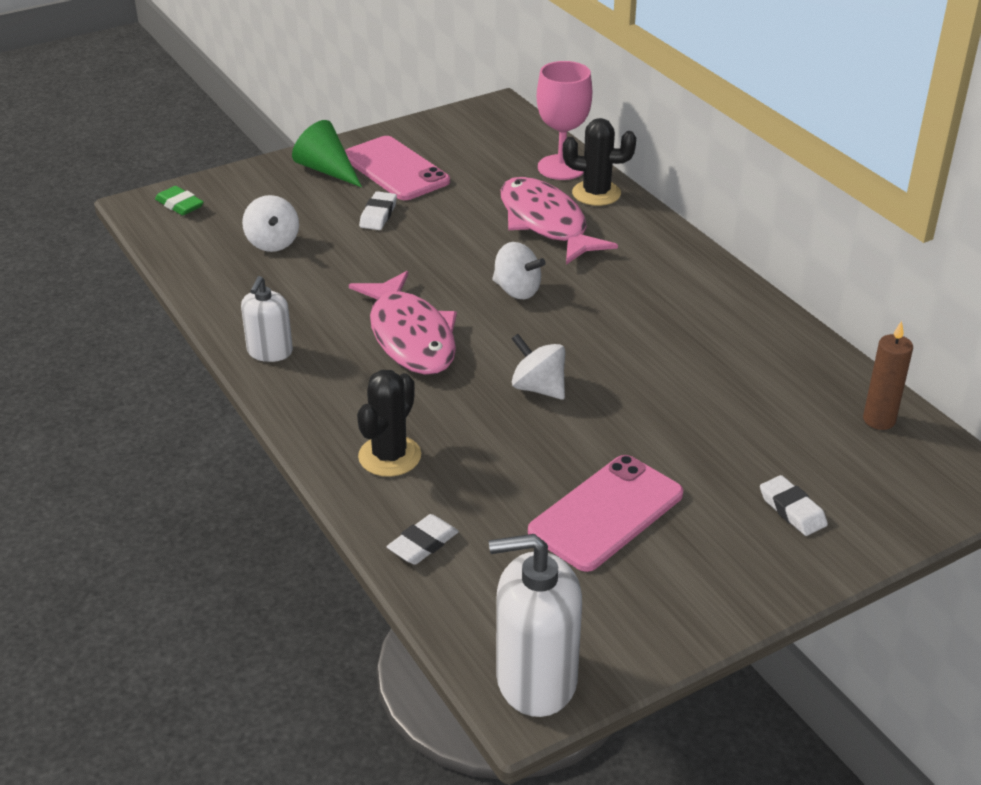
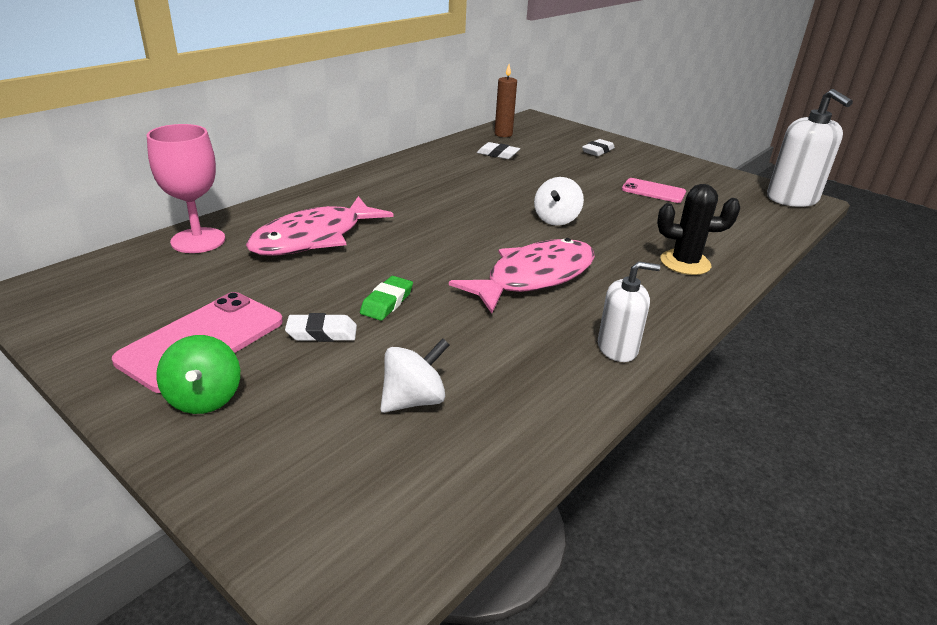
camera: 110 degrees left, 5 degrees down
(179, 205) = (337, 537): green eraser -> green eraser (387, 302)
(327, 170) = (204, 398): green cone -> green spinning top
(423, 544) = (747, 239): white eraser -> white eraser (498, 154)
(517, 290) = (434, 239): white spinning top -> none
(596, 193) = (252, 221): black cactus -> none
(606, 513) = (653, 191): pink phone -> pink phone, size x0.61

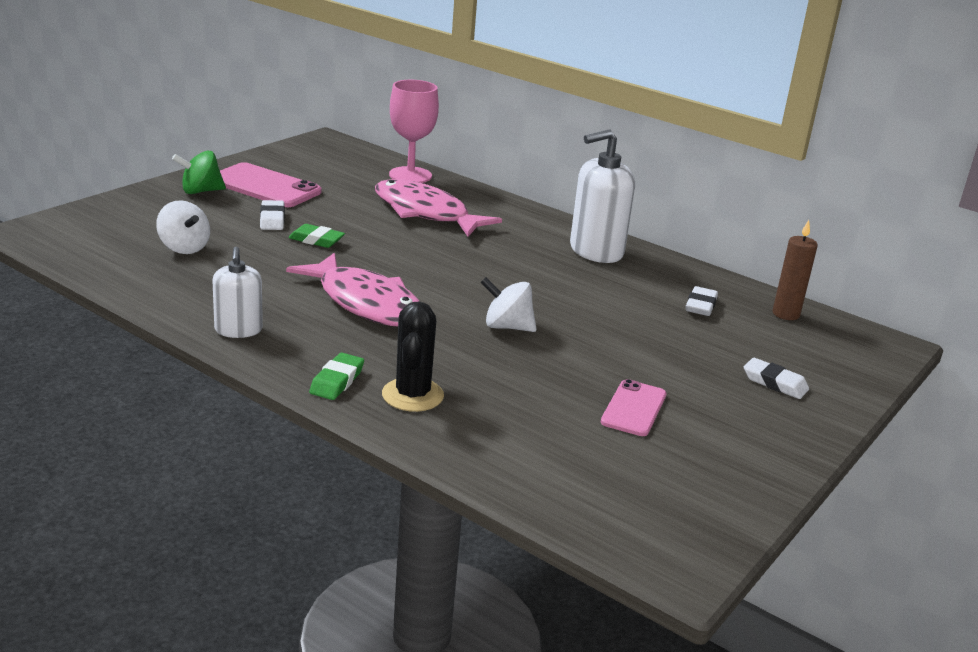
camera: 85 degrees right, 5 degrees down
(684, 294) = (337, 381): none -> green eraser
(792, 199) = (675, 547): white soap dispenser -> white soap dispenser (596, 251)

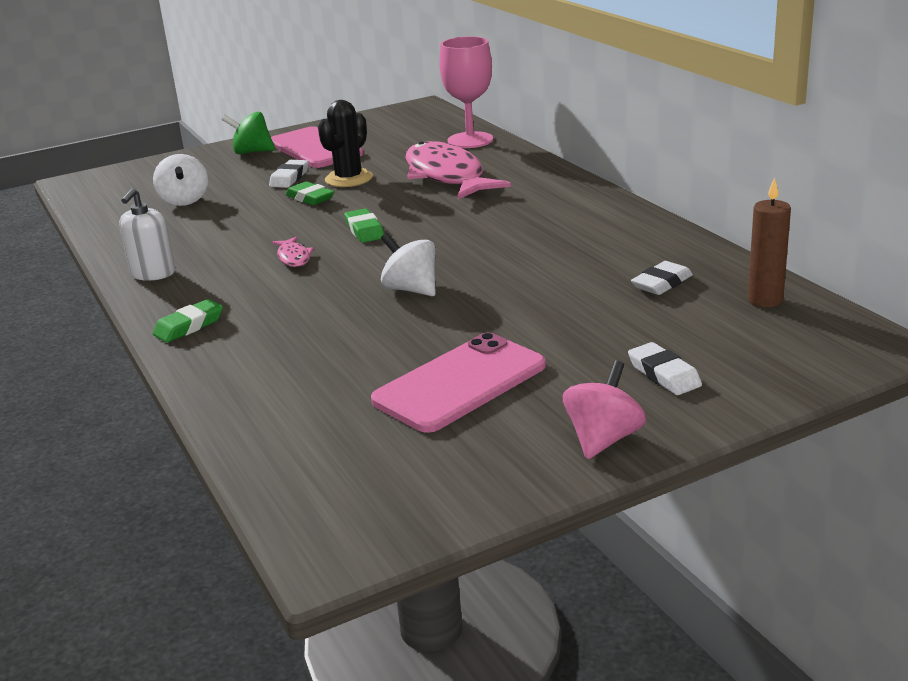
camera: 30 degrees right, 0 degrees up
(365, 303) = (293, 257): pink fish -> pink fish, size x0.42
(405, 271) = (364, 230): none -> green eraser
(412, 395) = (244, 346): black cactus -> black cactus (349, 179)
(596, 251) = (595, 220): white soap dispenser -> none
(634, 408) = (460, 383): pink phone -> pink phone, size x1.63
(783, 441) = (603, 439): none -> pink spinning top

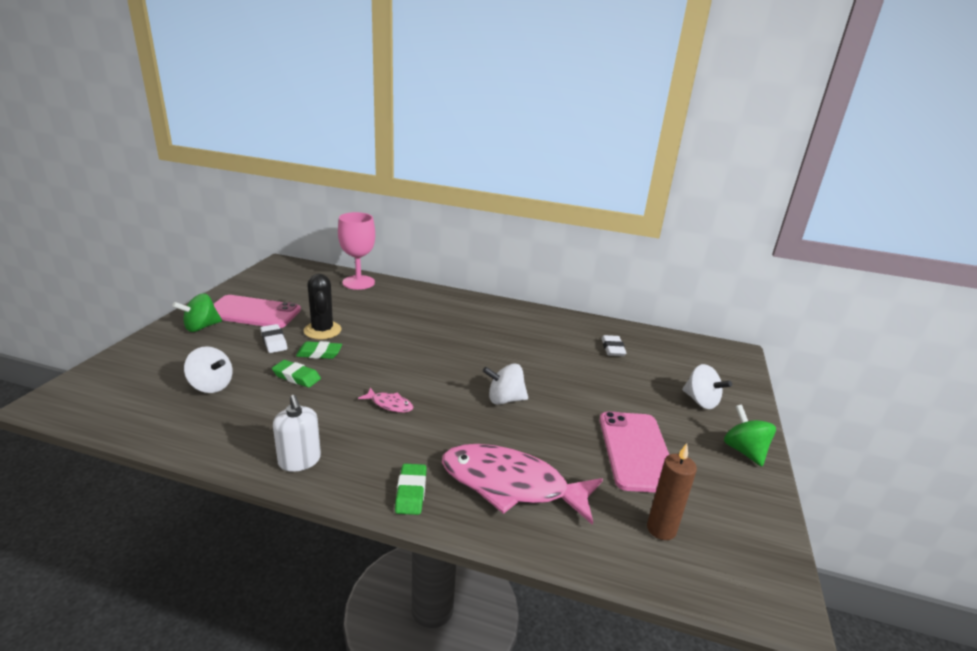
camera: 50 degrees left, 0 degrees up
(364, 230) = (402, 367): green eraser -> green eraser (296, 377)
(447, 176) = (387, 312): pink fish -> pink fish (511, 485)
(603, 439) = (744, 451): pink spinning top -> green spinning top
(664, 374) = (701, 401): white eraser -> white spinning top
(765, 300) = (664, 343): brown candle -> brown candle (661, 529)

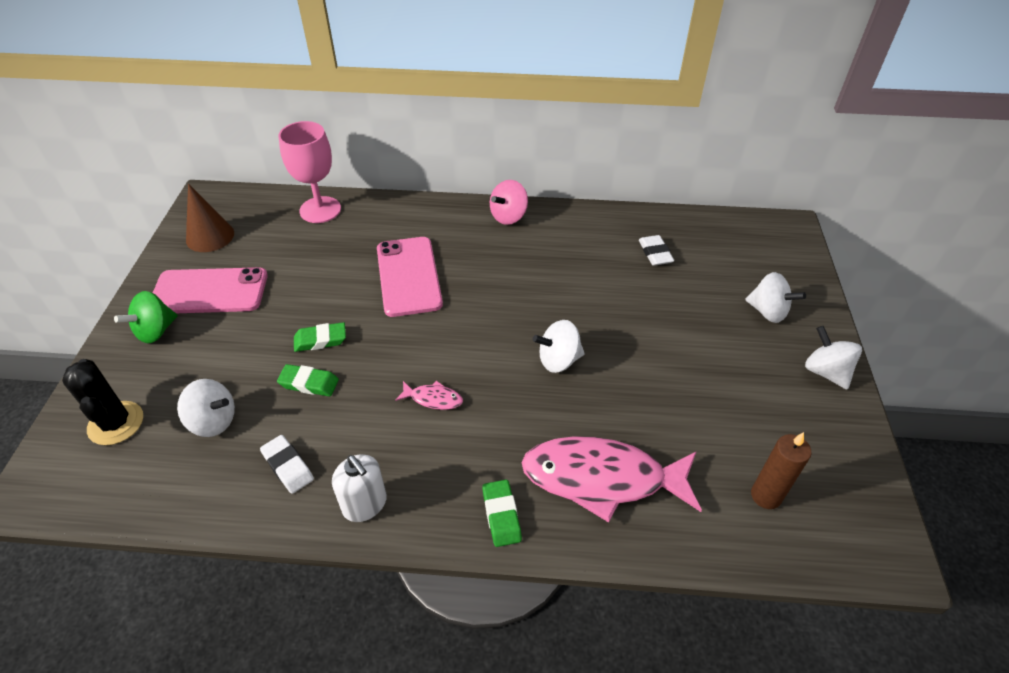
camera: 10 degrees left, 20 degrees up
(271, 284) = (210, 236): none -> brown cone
(274, 341) = (257, 334): white eraser -> white eraser (288, 466)
(322, 330) = (309, 302): black cactus -> black cactus (116, 423)
(500, 308) = (508, 216): none -> pink spinning top
(636, 451) = (717, 399): pink phone -> pink phone (408, 276)
(744, 451) = (825, 372): green spinning top -> white spinning top

